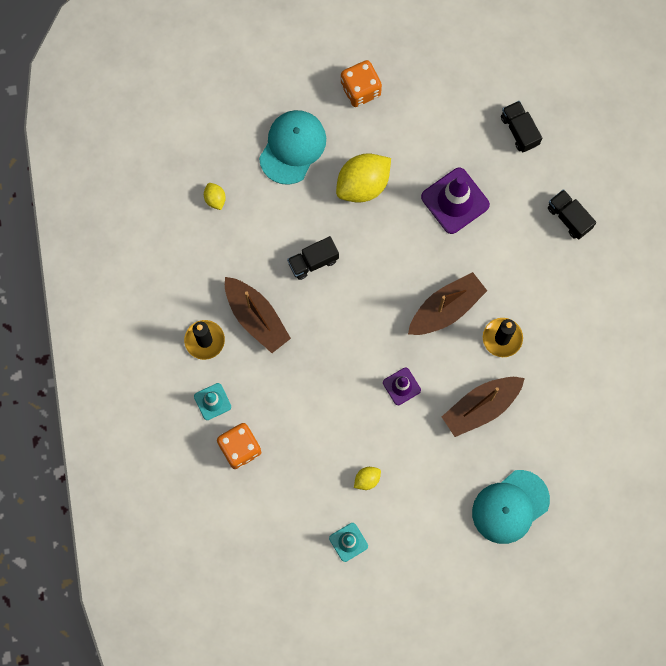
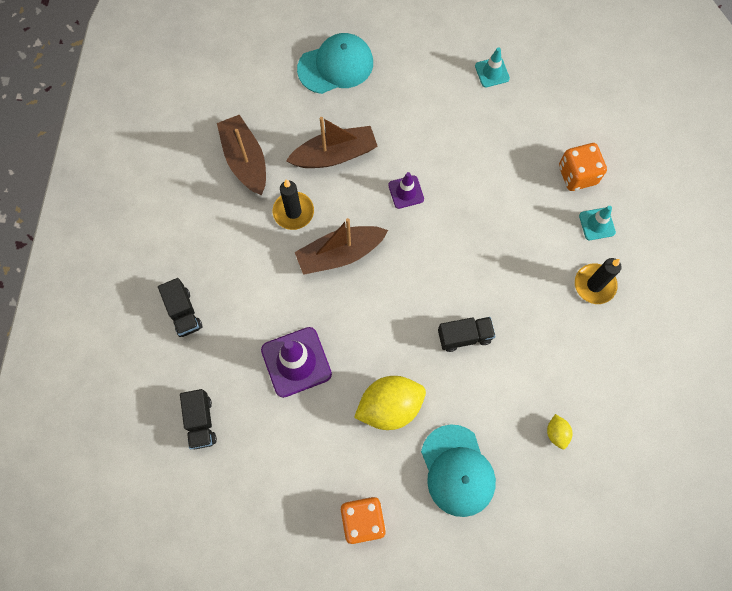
camera: 165 degrees left, 5 degrees down
(256, 318) = (536, 294): brown boat -> brown boat (245, 160)
(292, 147) = (457, 470): turquoise cap -> turquoise cap turned 60 degrees counterclockwise
(367, 479) = (461, 119): yellow lemon -> none

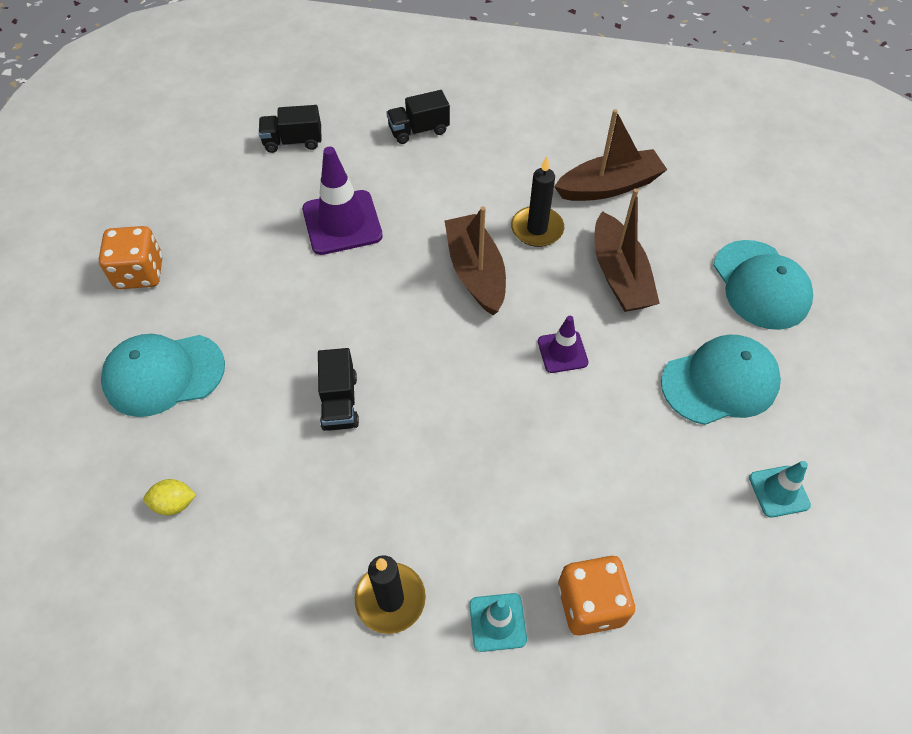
camera: 95 degrees right, 15 degrees down
(390, 406) = (265, 309): yellow lemon -> none
(419, 97) = (720, 382): none -> turquoise cap

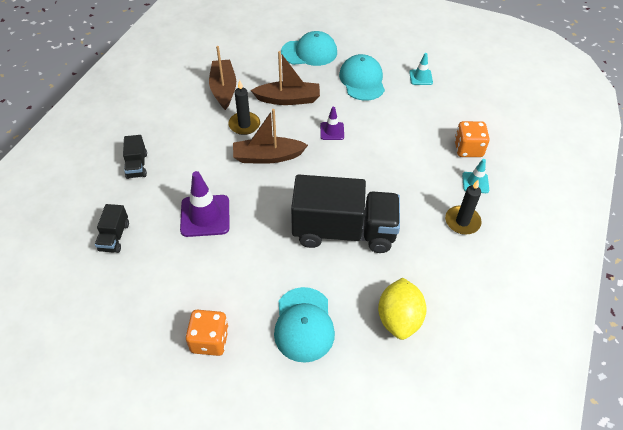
camera: 80 degrees left, 5 degrees down
(174, 503) = (399, 319): yellow lemon -> yellow lemon, size x2.15
(340, 402) = (344, 231): black truck -> black truck, size x2.32

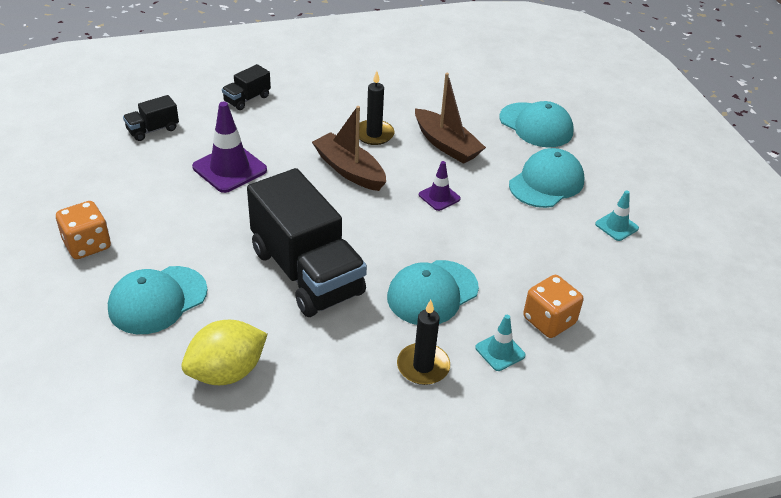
camera: 50 degrees right, 10 degrees down
(223, 89) = (405, 98): brown boat -> none
(409, 183) = (432, 293): none -> turquoise cap

